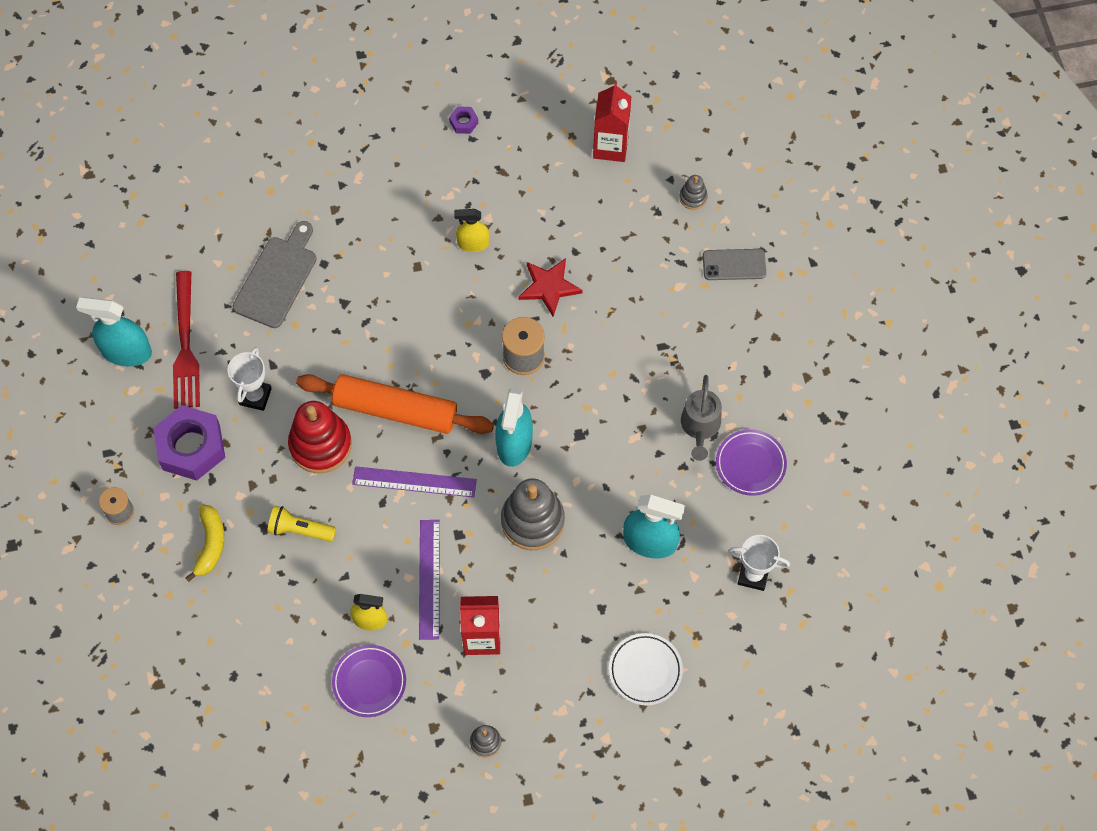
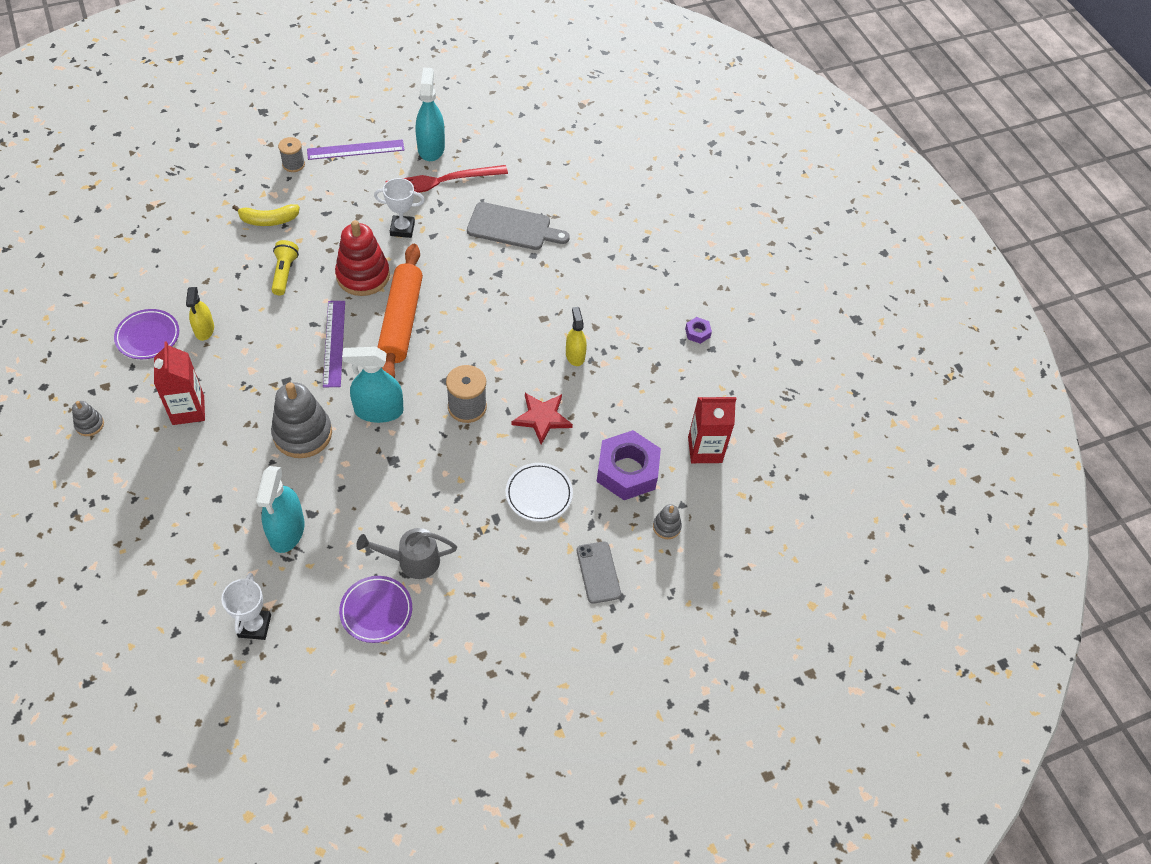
camera: 75 degrees right, 10 degrees down
(191, 447) = (352, 197): purple nut -> purple nut (627, 471)
(429, 579) = (243, 365): purple ruler -> purple ruler (355, 150)
(645, 670) = (154, 541): white plate -> white plate (539, 494)

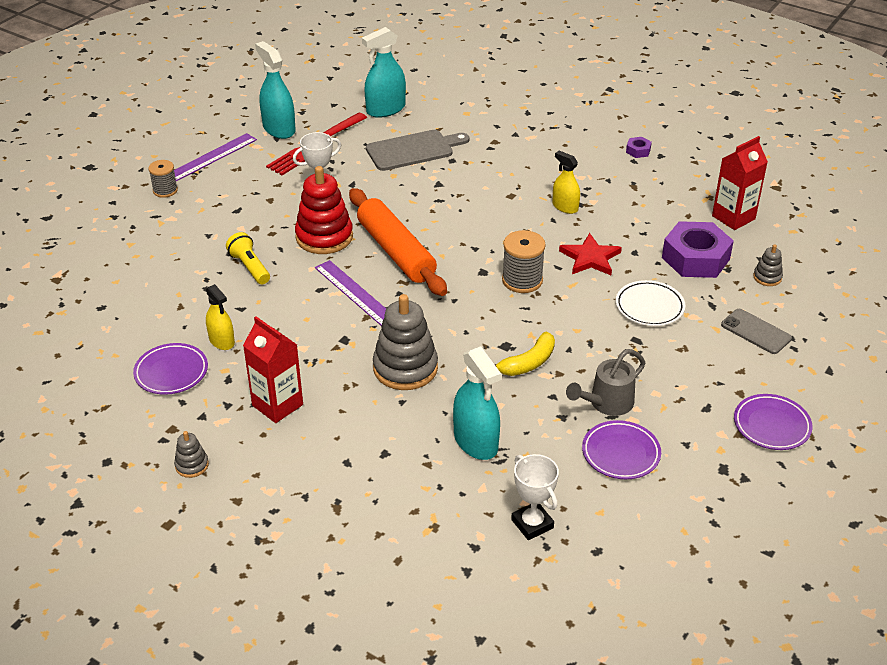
camera: 30 degrees left, 15 degrees down
(268, 220) = (189, 238): yellow banana -> yellow banana (528, 363)
(379, 411) = (452, 319): turquoise spray bottle -> turquoise spray bottle (385, 109)
(514, 665) = (771, 425): none -> purple plate

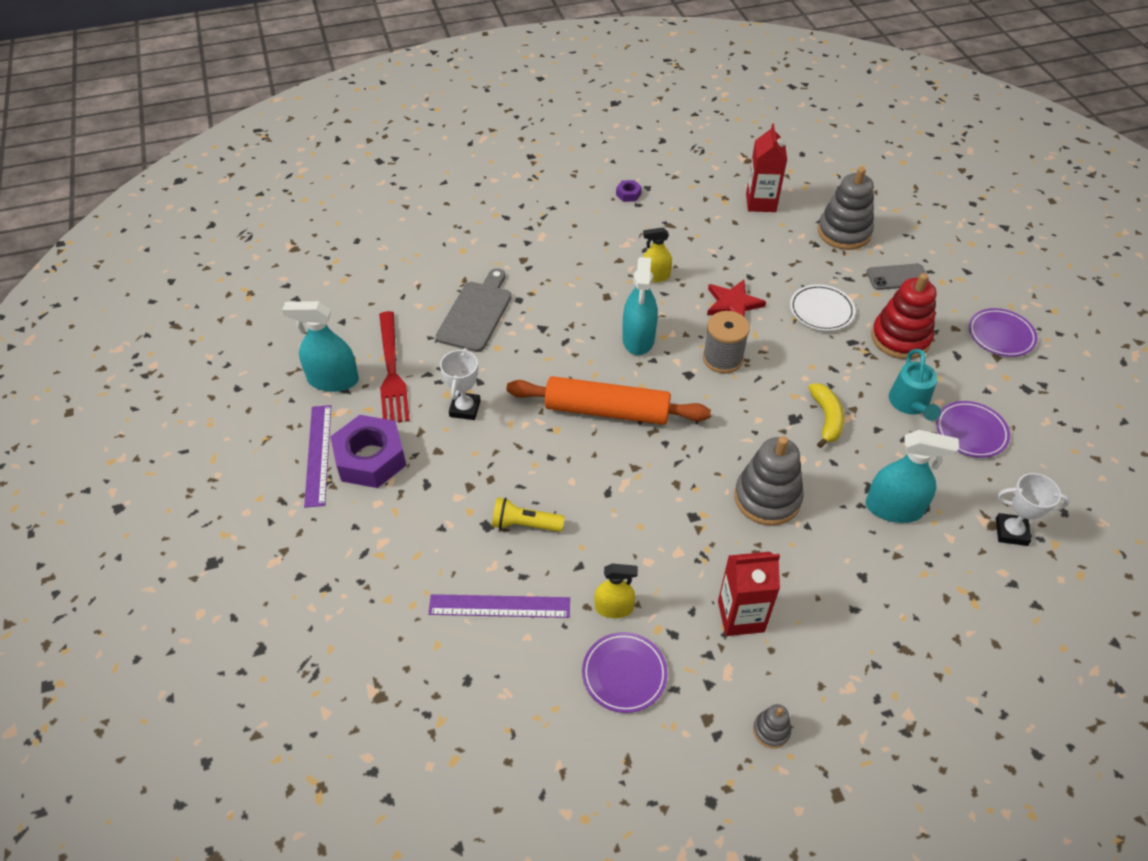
camera: 50 degrees left, 10 degrees up
(165, 190) = (330, 521): grey spool -> none
(324, 237) = (536, 445): red stacking toy -> red stacking toy (900, 338)
(355, 293) = (637, 471): purple ruler -> purple ruler (499, 606)
(385, 109) = (394, 293): turquoise spray bottle -> turquoise spray bottle (638, 338)
(606, 403) = (910, 404): grey watering can -> turquoise watering can
(695, 258) = (788, 251): purple nut -> purple nut (370, 458)
(767, 277) = (844, 232): grey stacking toy -> grey stacking toy, size x2.12

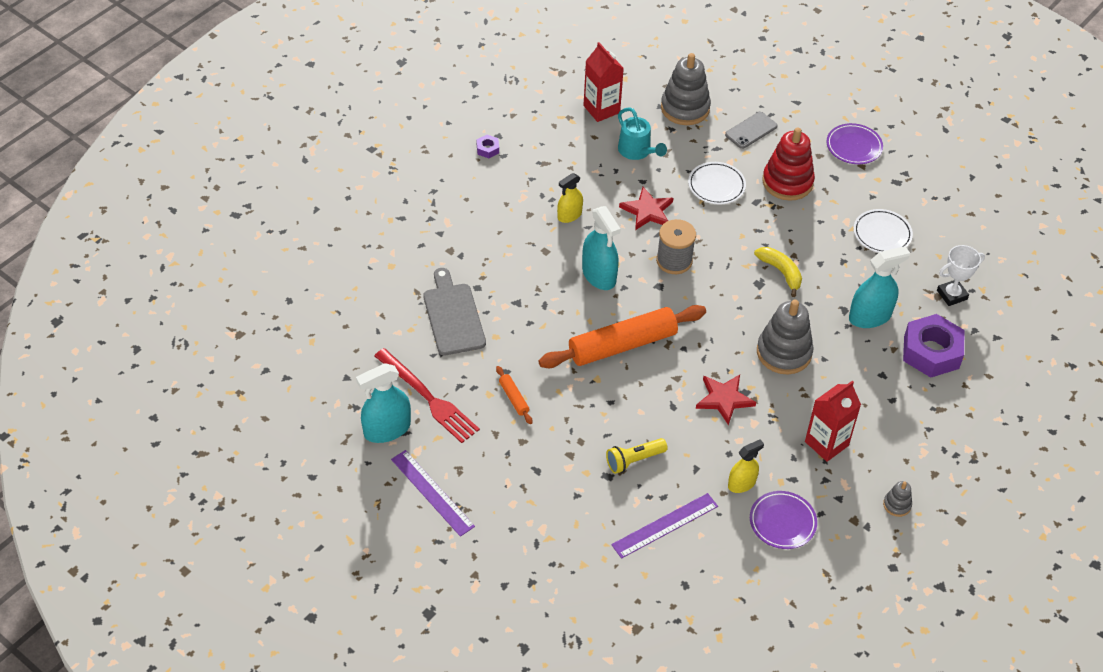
camera: 35 degrees left, 0 degrees up
(370, 458) = (476, 474): purple nut -> purple nut (931, 352)
(465, 408) = (514, 398): white trophy -> orange rolling pin
(666, 512) = (724, 399): none -> red star
(910, 404) = (829, 233): turquoise watering can -> turquoise watering can (637, 151)
(971, 432) = (882, 234): purple plate -> white plate

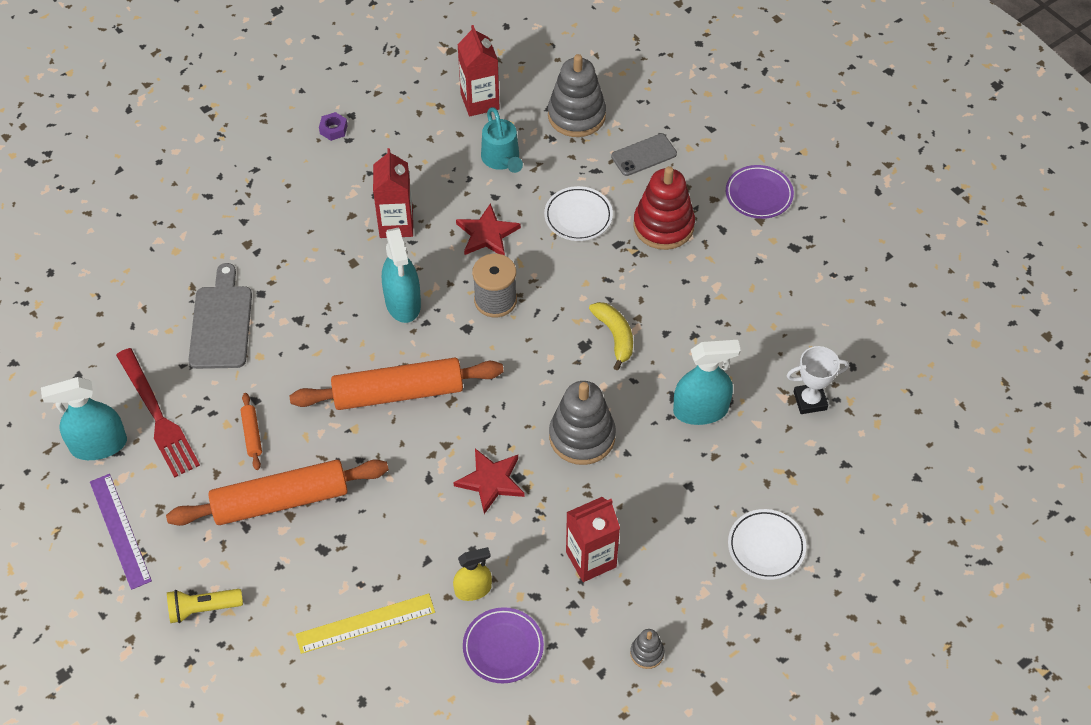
camera: 15 degrees right, 5 degrees up
(558, 445) = (281, 501): none -> orange rolling pin
(569, 215) = (396, 224): yellow spray bottle -> red carton
(634, 460) = (360, 536): yellow flashlight -> yellow flashlight (203, 609)
(665, 525) = (365, 623): purple ruler -> yellow ruler
(882, 234) = (753, 309): white plate -> white plate (766, 546)
(931, 352) = (758, 468): purple nut -> none

